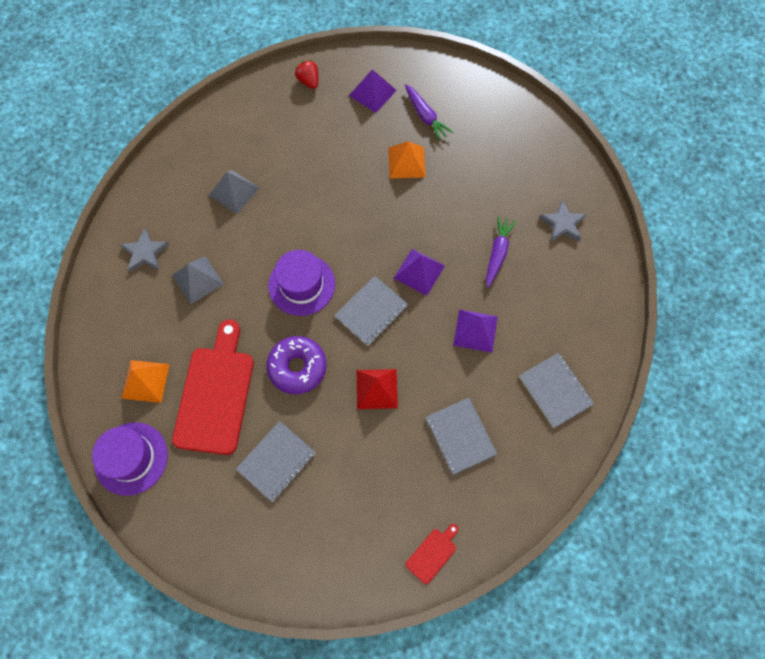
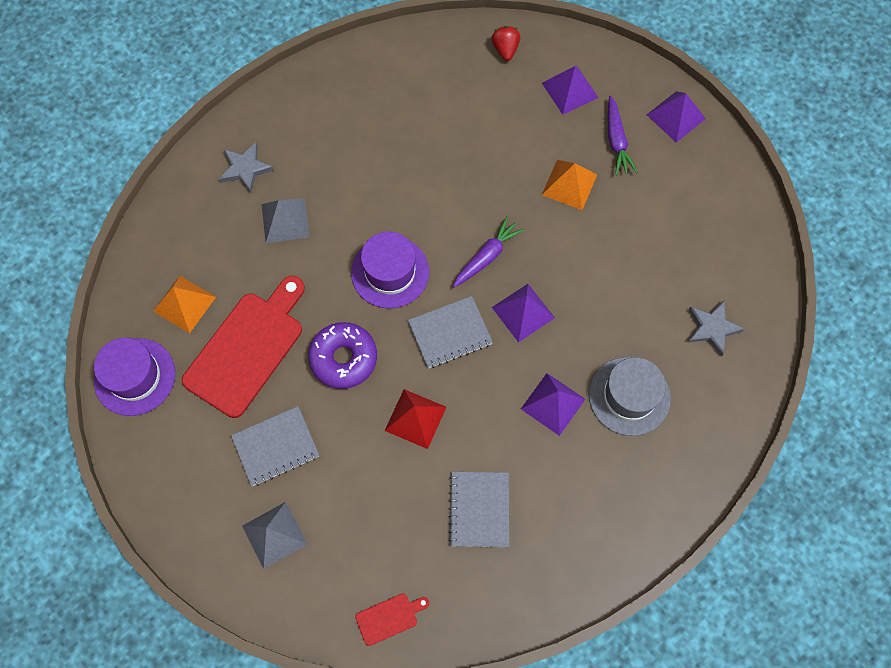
camera: 25 degrees right, 0 degrees up
(234, 191) = (367, 140): grey pyramid -> grey pyramid (274, 535)
(460, 81) = (676, 116): none -> purple pyramid
(497, 253) = (620, 329): purple carrot -> purple carrot (487, 256)
(528, 300) = (629, 396): none -> grey hat
(555, 390) = (608, 508): grey notebook -> none

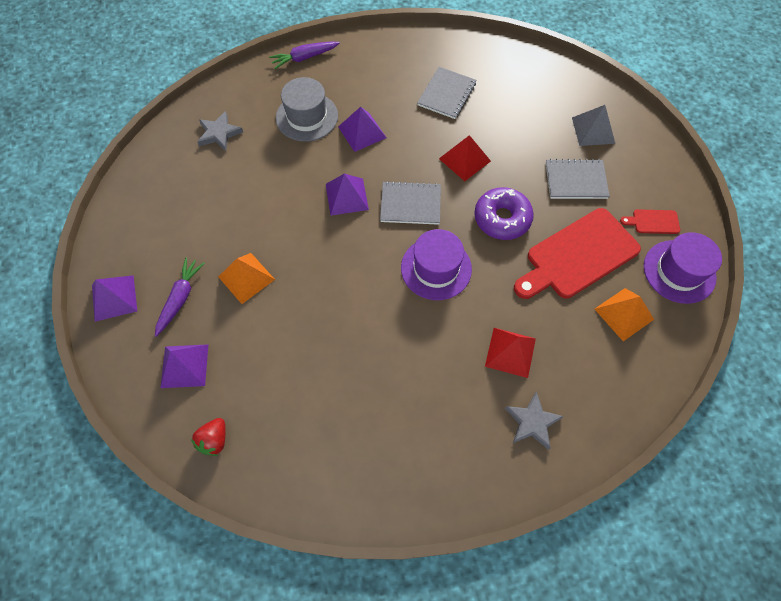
camera: 155 degrees left, 5 degrees down
(285, 220) = (510, 352): grey pyramid -> red pyramid
(389, 618) = (531, 64): red cutting board -> red cutting board (653, 222)
(487, 256) = (350, 248): purple carrot -> purple carrot (304, 58)

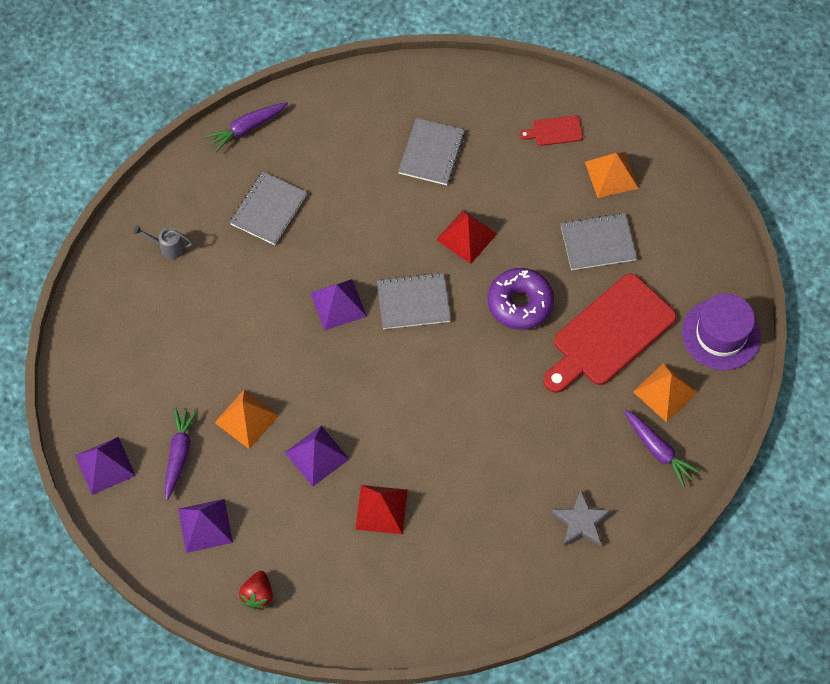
camera: 10 degrees left, 0 degrees up
(219, 133) = (168, 247): grey star -> grey watering can
(307, 117) = (268, 209): grey hat -> grey notebook
(362, 132) = (339, 219): purple pyramid -> purple pyramid (316, 455)
(436, 268) = (455, 374): purple hat -> none
(510, 352) = (549, 453): red pyramid -> red pyramid (381, 509)
(593, 130) = (611, 175): grey pyramid -> orange pyramid
(613, 366) = (658, 450): none -> purple carrot
(653, 222) = (689, 280): red cutting board -> red cutting board (554, 131)

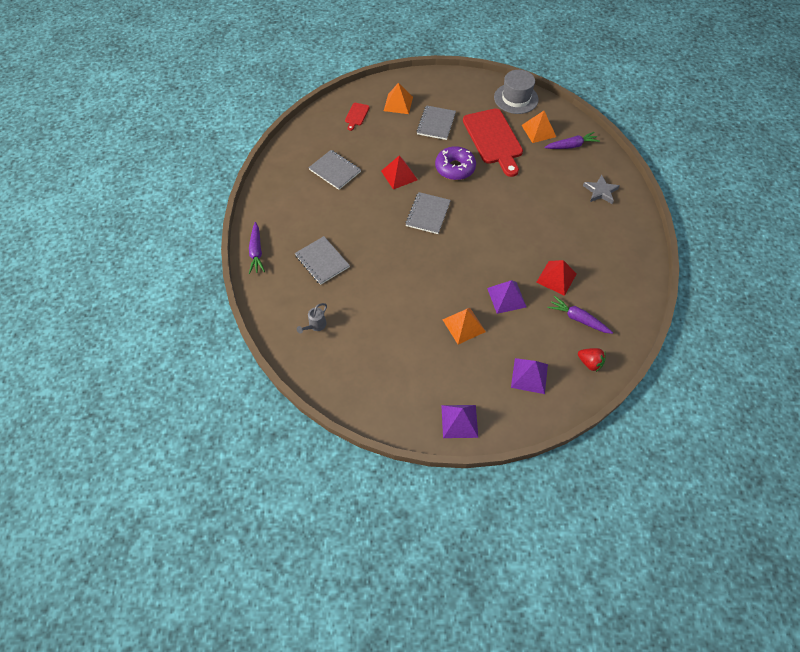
camera: 65 degrees left, 5 degrees down
(179, 454) = (471, 372): purple carrot -> purple carrot (578, 319)
(338, 304) = (409, 250): purple pyramid -> none
(721, 334) = (516, 98): purple hat -> grey hat

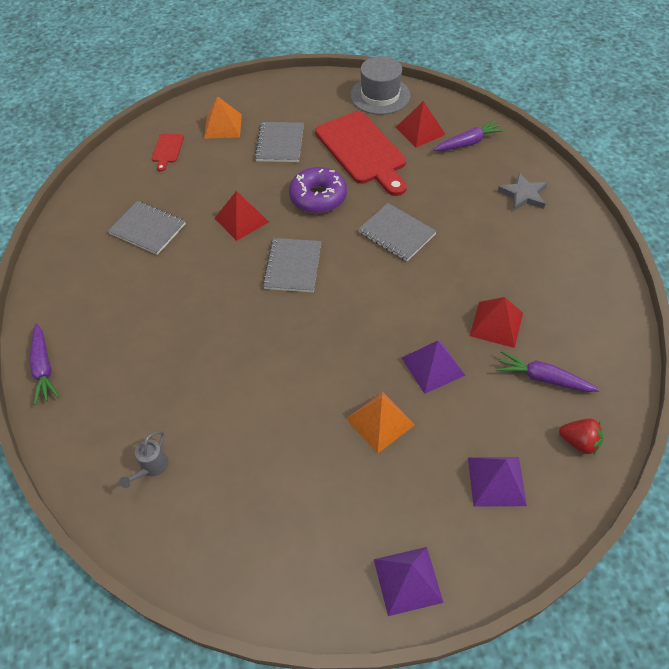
camera: 10 degrees left, 5 degrees down
(322, 261) = (147, 364): grey notebook -> grey notebook (396, 233)
(538, 131) = (420, 131): orange pyramid -> red pyramid

